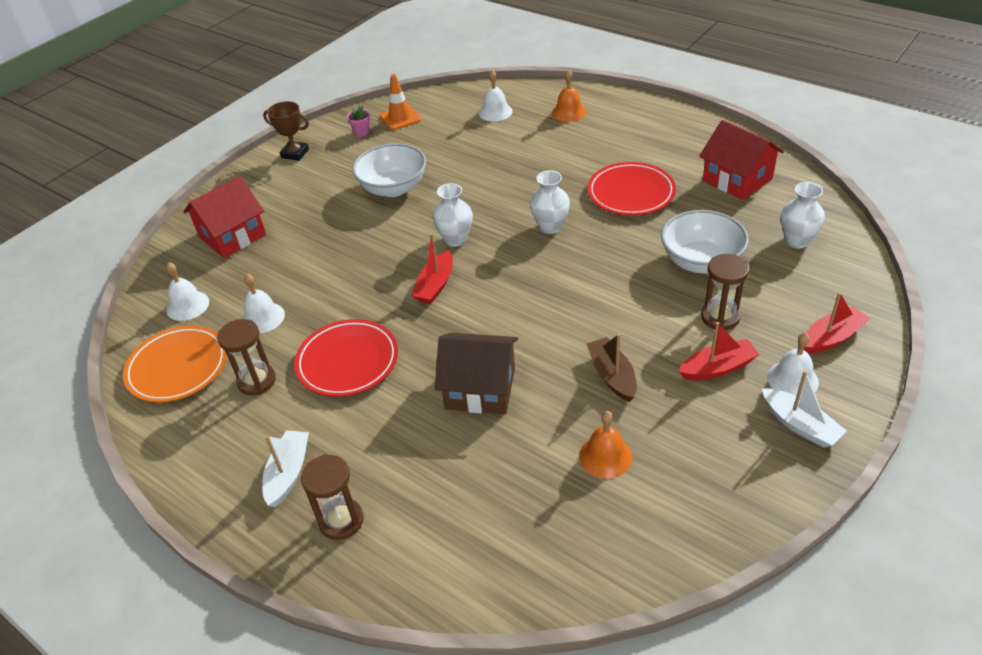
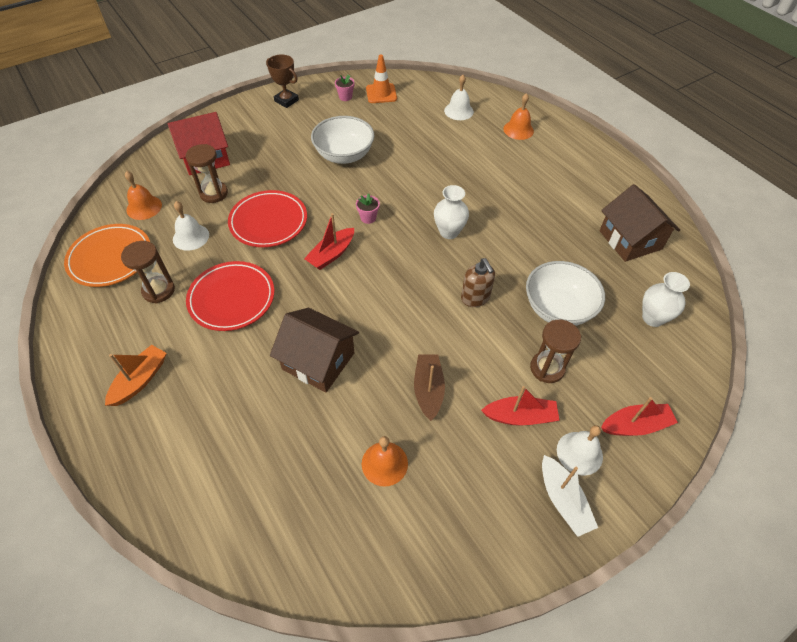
camera: 15 degrees right, 10 degrees up
(187, 305) = (144, 207): white bell -> orange bell
(288, 473) = (140, 380): white boat -> orange boat
(341, 520) = (156, 437): brown hourglass -> brown hourglass (214, 193)
(455, 239) = (368, 218): white vase -> pink flower pot
(612, 278) = (475, 298): none -> brown soap dispenser
(631, 193) = (531, 223): red plate -> red plate (268, 222)
(737, 179) = (630, 240): red house -> brown house

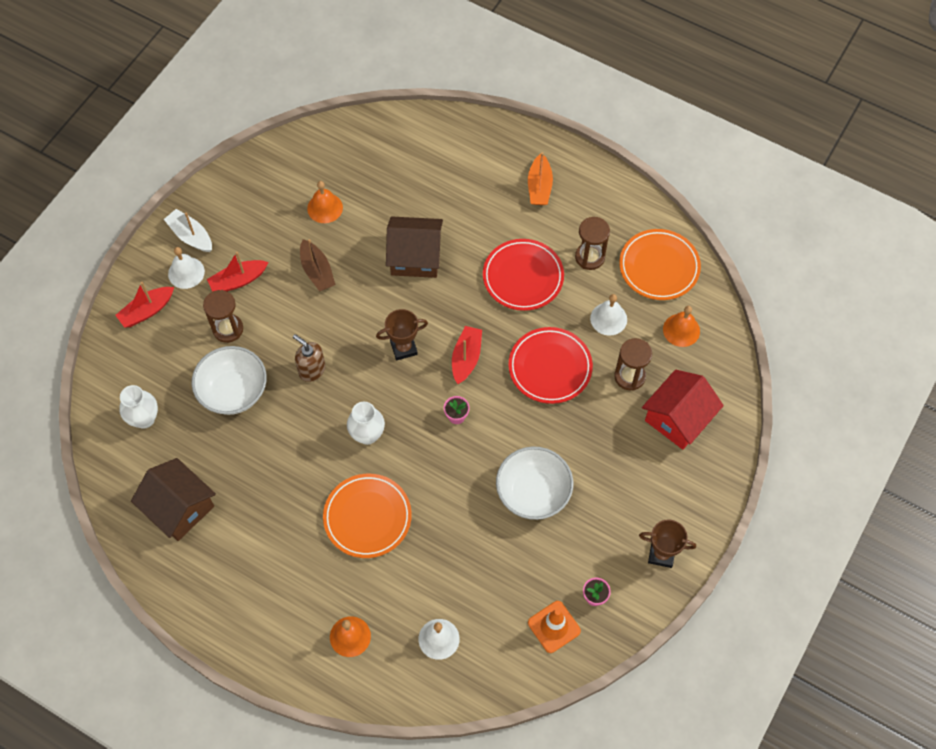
camera: 155 degrees right, 10 degrees up
(381, 283) = (403, 348): none -> brown trophy
(475, 183) = (367, 517): none -> orange plate

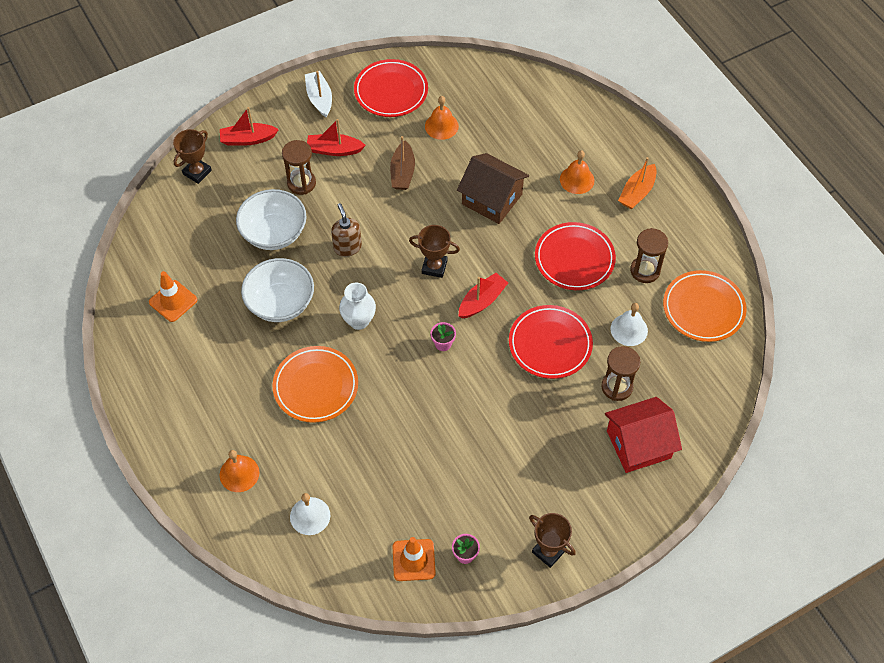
camera: 30 degrees right, 5 degrees down
(118, 369) = (197, 172): none -> brown trophy
(144, 419) = (191, 220): white vase -> none
(179, 507) = (173, 301): brown house -> orange traffic cone
(186, 272) = (297, 124): white bell -> none
(255, 196) = (391, 91): none -> red plate
(533, 492) = (468, 439): white bowl -> white bowl (280, 303)
(681, 330) = (690, 371): orange bell -> orange bell (577, 180)

